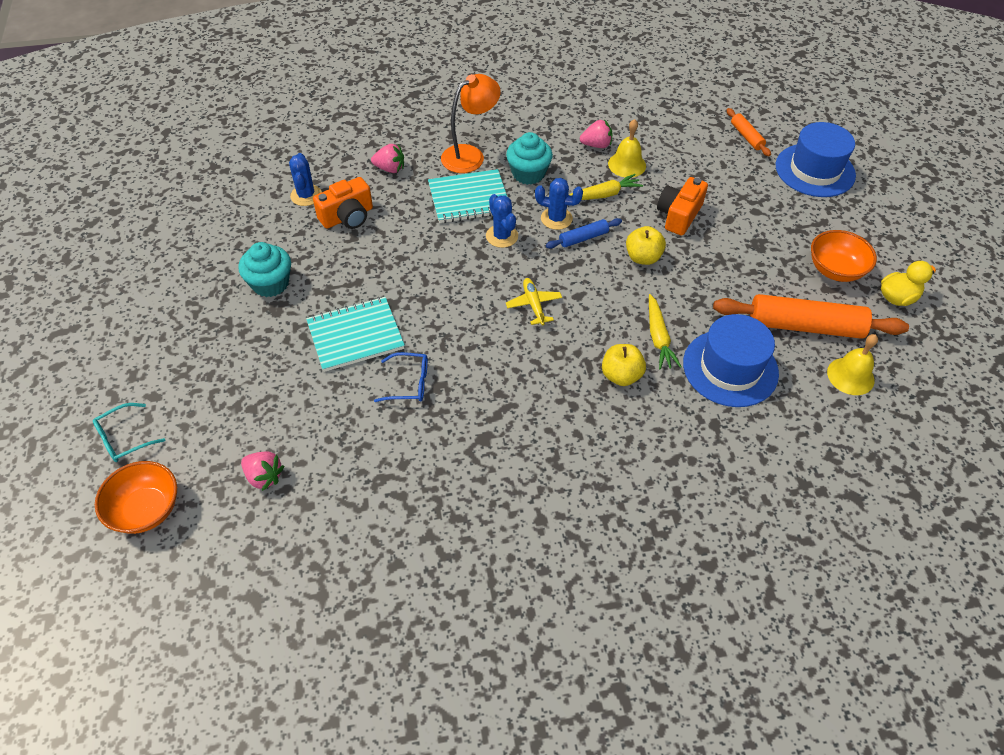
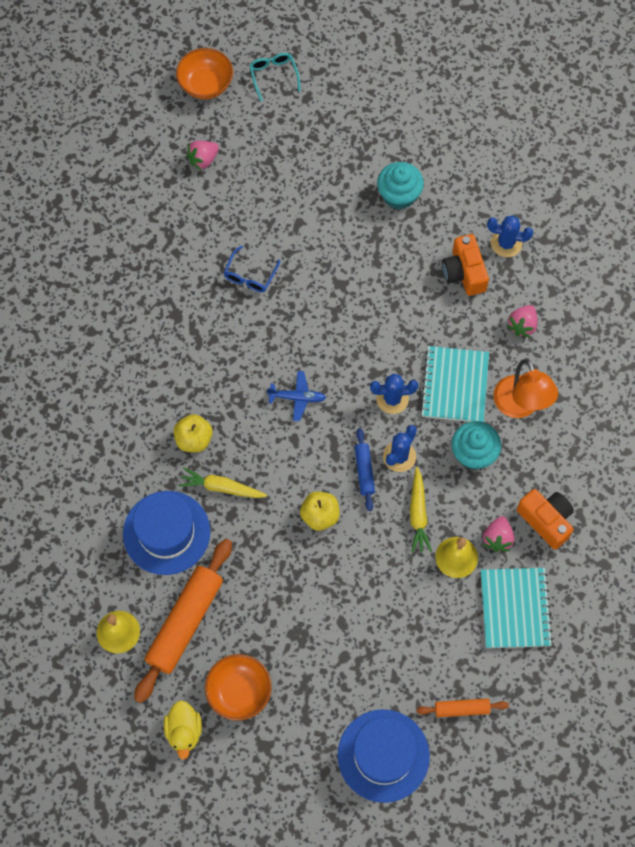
camera: 110 degrees right, 15 degrees up
(355, 335) = (315, 248): turquoise notebook -> turquoise notebook (515, 608)
(533, 304) = (297, 398): yellow plane -> blue plane
(678, 215) = (364, 575): orange camera -> orange camera (546, 520)

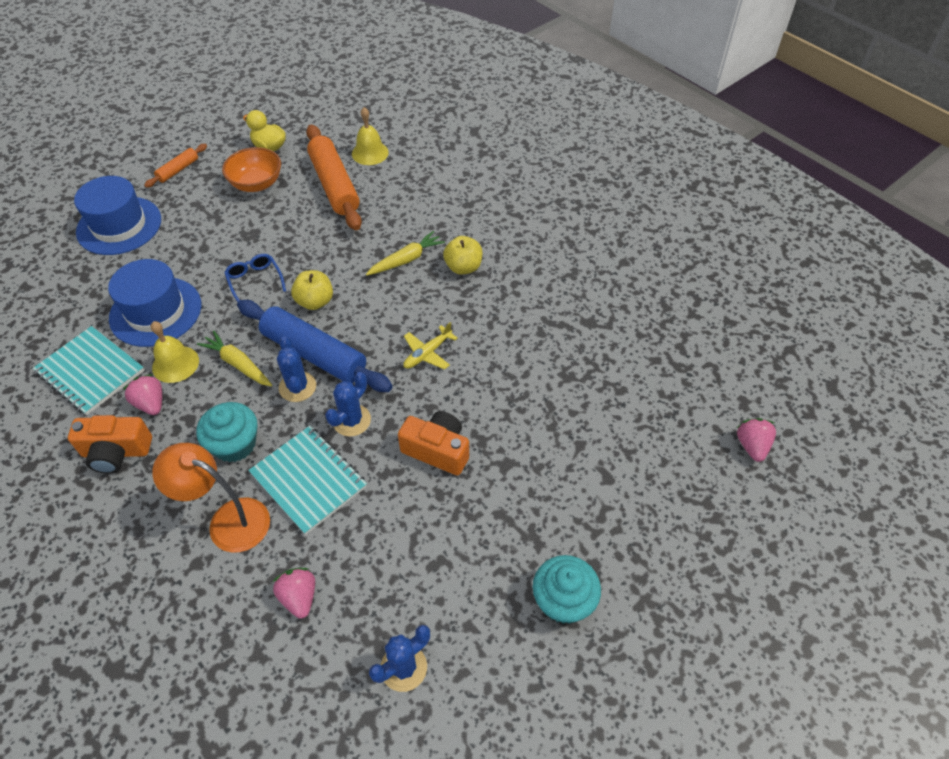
camera: 130 degrees right, 15 degrees down
(166, 532) = (408, 211): blue hat -> blue hat (156, 311)
(206, 84) = (858, 512): orange bowl -> none
(250, 275) = (581, 398): blue glasses -> blue glasses (255, 281)
(273, 76) = (830, 590): turquoise glasses -> none
(297, 398) = (427, 353): blue plane -> yellow plane
(364, 471) = (314, 354): blue rolling pin -> blue rolling pin, size x2.04
(461, 709) = (81, 286): orange rolling pin -> orange rolling pin (178, 170)
(464, 272) = (412, 590): orange camera -> orange camera (437, 450)

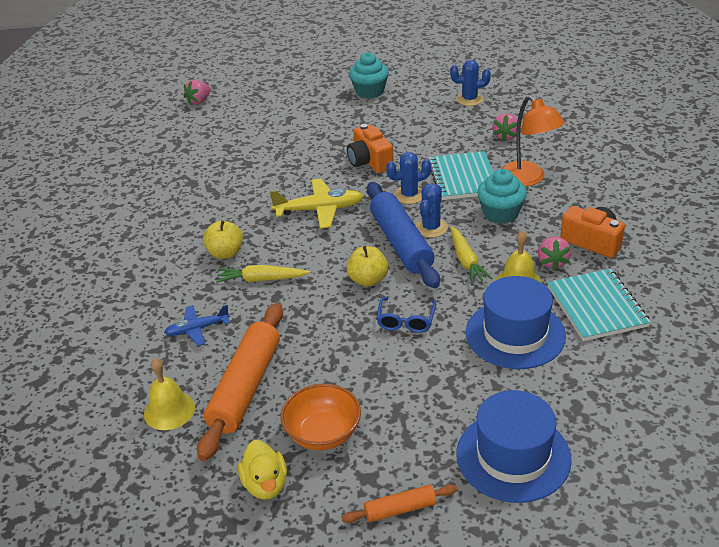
camera: 140 degrees left, 15 degrees down
(411, 202) = (197, 329): none -> blue plane
(427, 353) = (320, 210): yellow plane -> yellow plane, size x1.61

